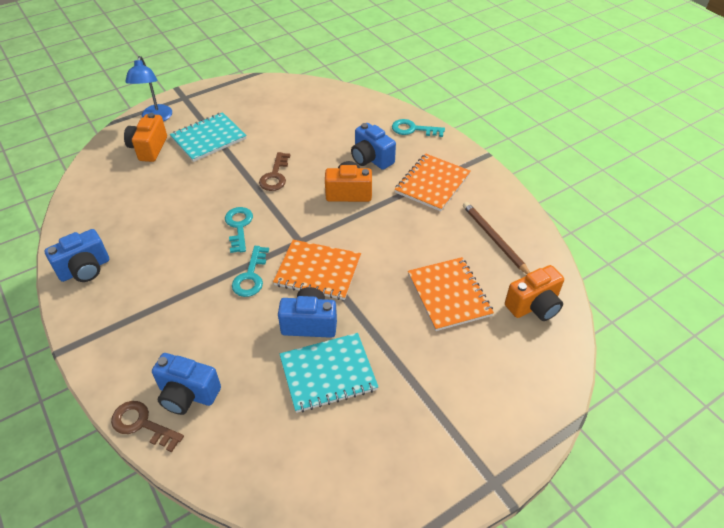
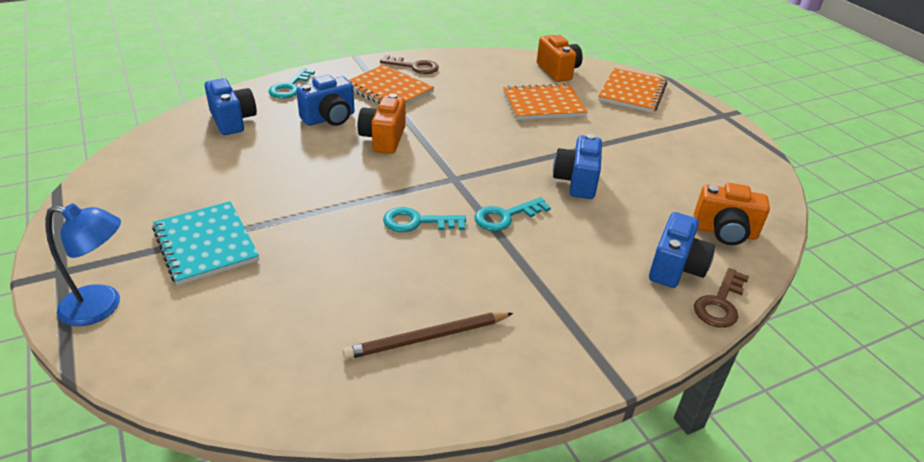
camera: 85 degrees left, 10 degrees down
(85, 269) = (470, 377): blue camera -> blue camera (233, 121)
(149, 148) = (191, 313): orange camera -> orange camera (724, 232)
(251, 276) = (505, 216): turquoise key -> turquoise key turned 135 degrees clockwise
(275, 176) = (328, 188): brown key -> brown key (414, 67)
(318, 271) = (504, 170): orange notebook -> orange notebook (632, 92)
(328, 373) = (637, 176): turquoise notebook -> none
(494, 239) = (477, 73): brown pencil -> brown pencil (427, 338)

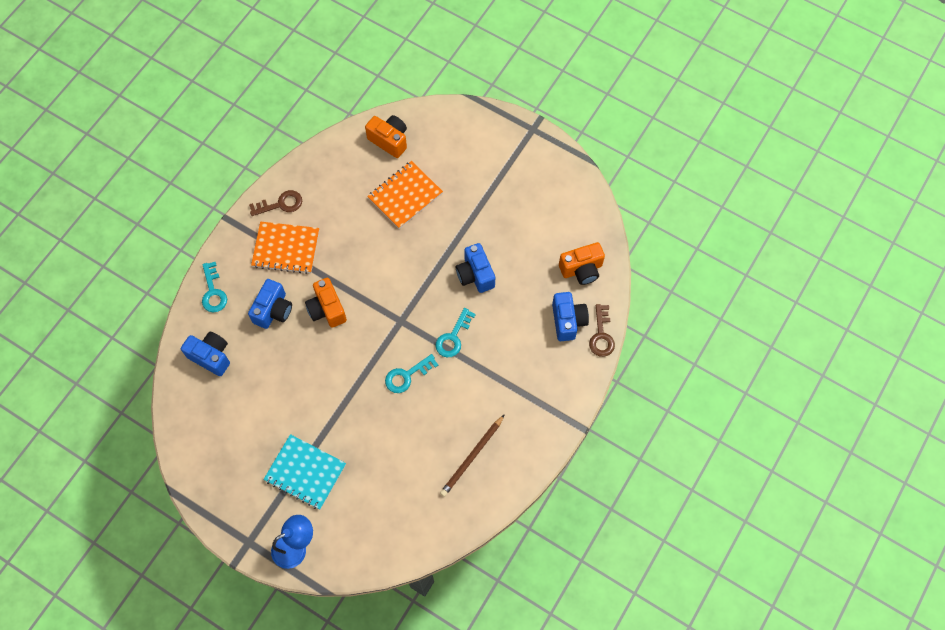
camera: 30 degrees left, 30 degrees up
(632, 92) = (457, 137): orange notebook -> none

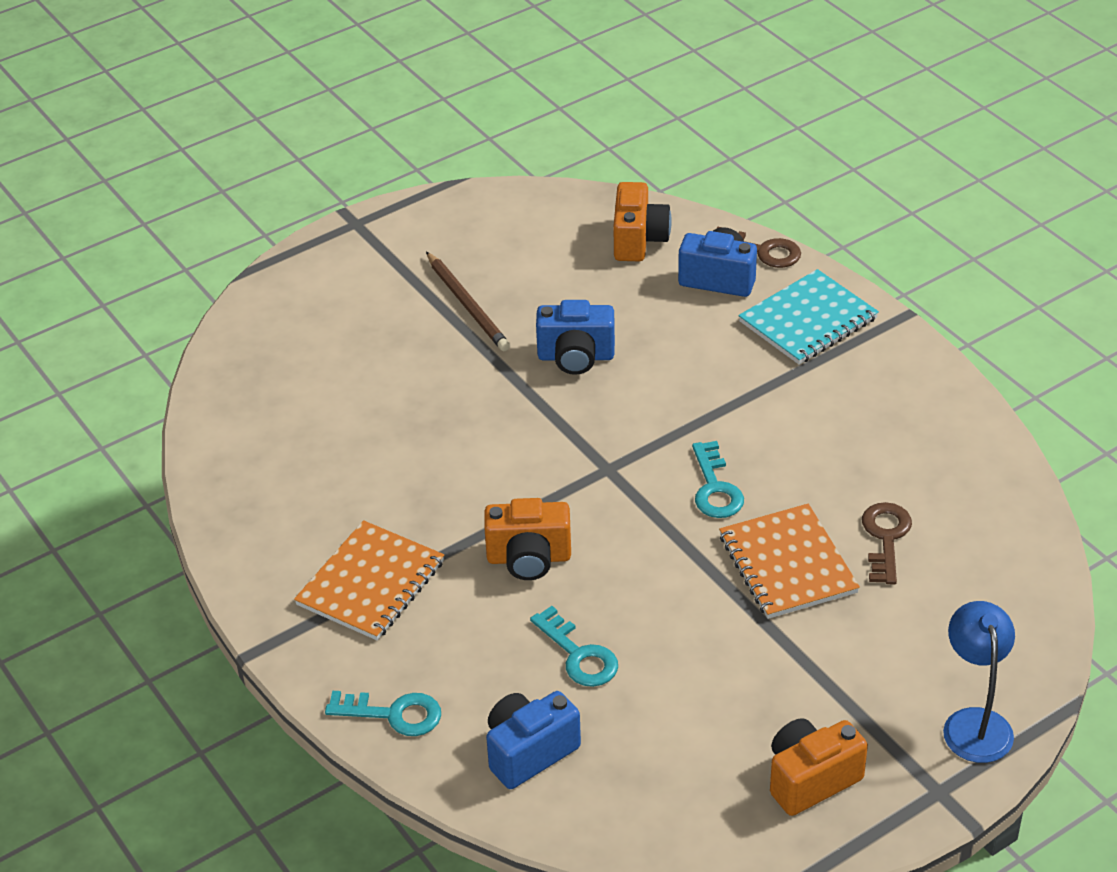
camera: 65 degrees left, 25 degrees down
(273, 310) = (486, 634): blue camera -> none
(280, 204) = (274, 567): brown key -> brown key (885, 538)
(305, 472) = (834, 672): turquoise notebook -> turquoise notebook (808, 320)
(389, 140) = (251, 391): orange camera -> orange camera (811, 779)
(405, 196) = (372, 400): orange notebook -> orange notebook (787, 564)
(453, 337) = (674, 413): turquoise key -> turquoise key (579, 655)
(472, 457) = (901, 449): brown pencil -> brown pencil (467, 305)

